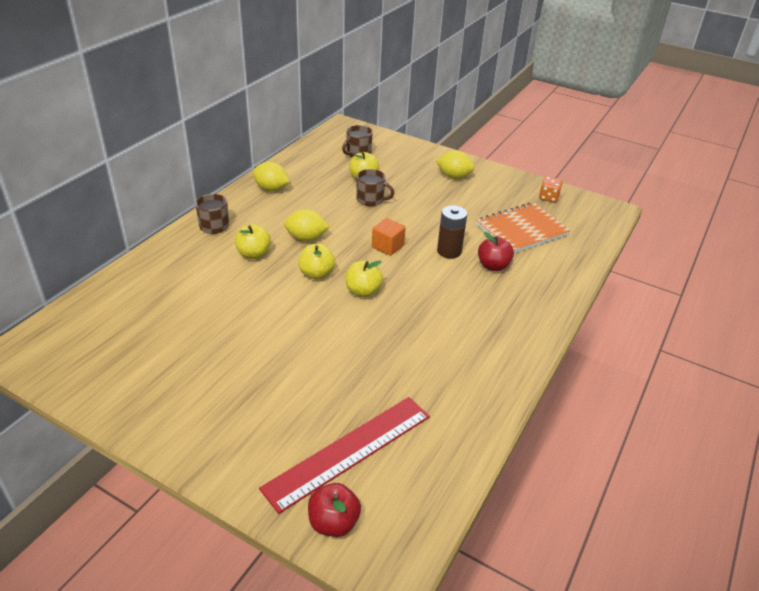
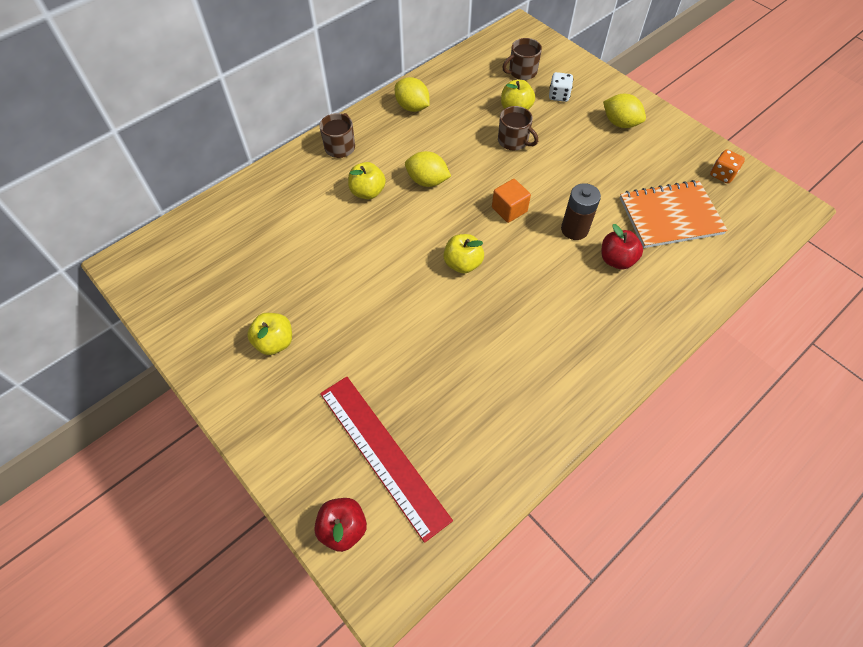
camera: 20 degrees right, 20 degrees up
(316, 274) = (422, 231): yellow apple -> yellow apple (274, 342)
(349, 451) = (383, 454): red ruler -> red ruler turned 75 degrees clockwise
(396, 165) = (559, 95): none -> white dice

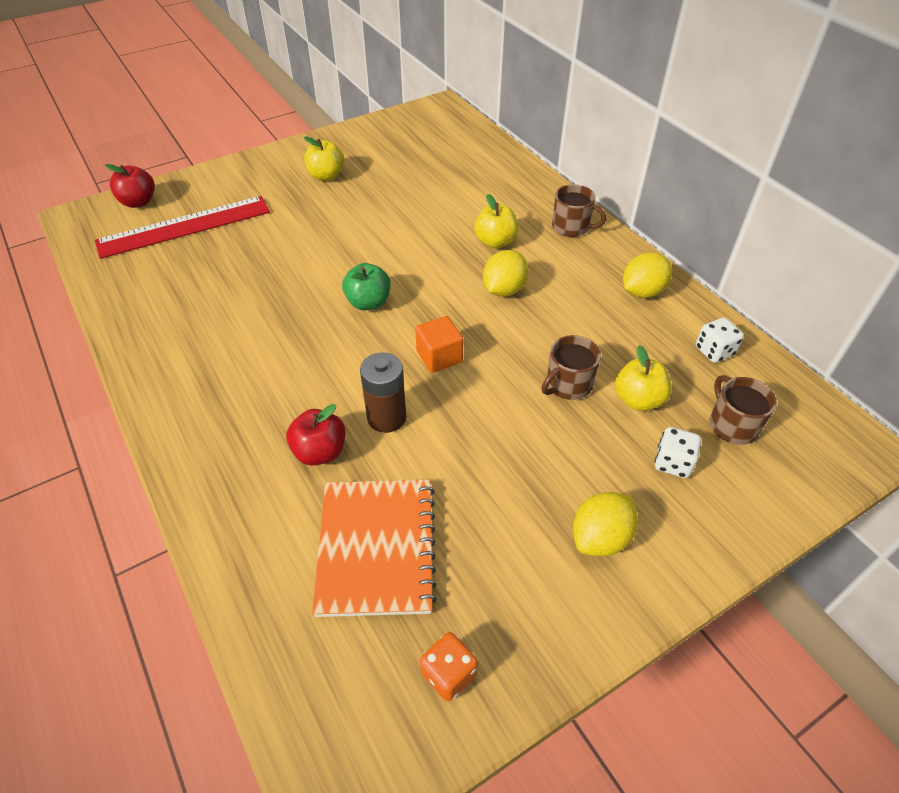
camera: 100 degrees right, 10 degrees down
(462, 263) = (368, 302): yellow apple -> green apple
(463, 76) = (714, 351): none -> white dice

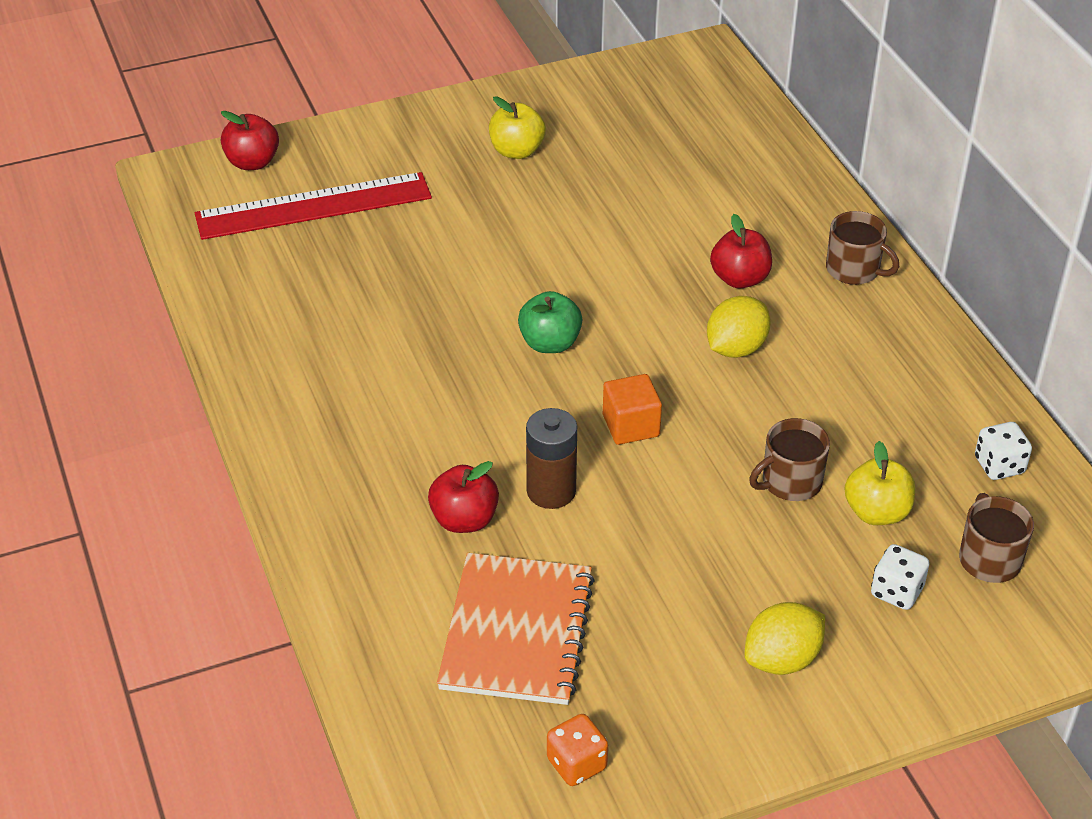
camera: 10 degrees right, 5 degrees down
(495, 242) = (739, 279): yellow apple -> red apple
(642, 292) = (927, 374): yellow lemon -> none

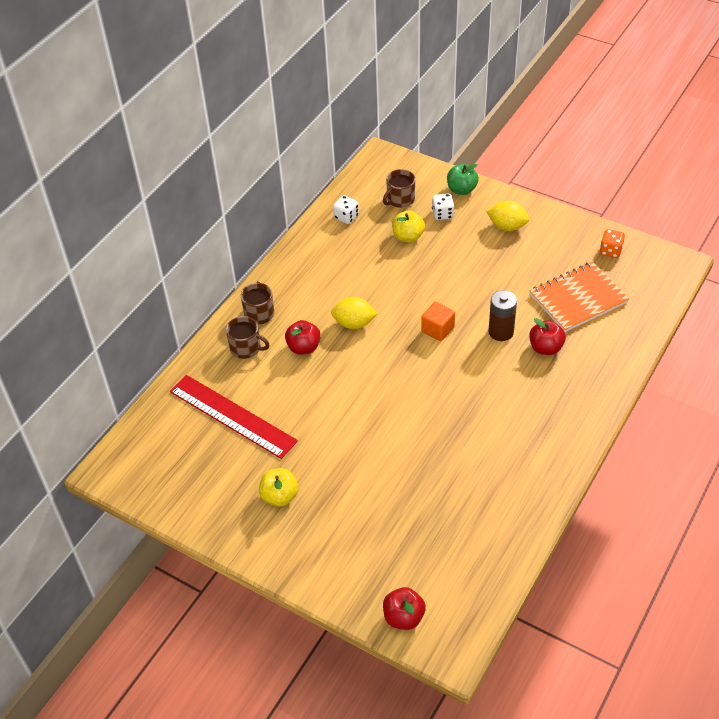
camera: 125 degrees left, 5 degrees up
(314, 206) = (412, 555): red ruler -> red ruler (232, 416)
(550, 343) = (415, 387): green apple -> green apple (461, 190)
(790, 482) = (417, 267): brown mug -> brown mug (246, 348)

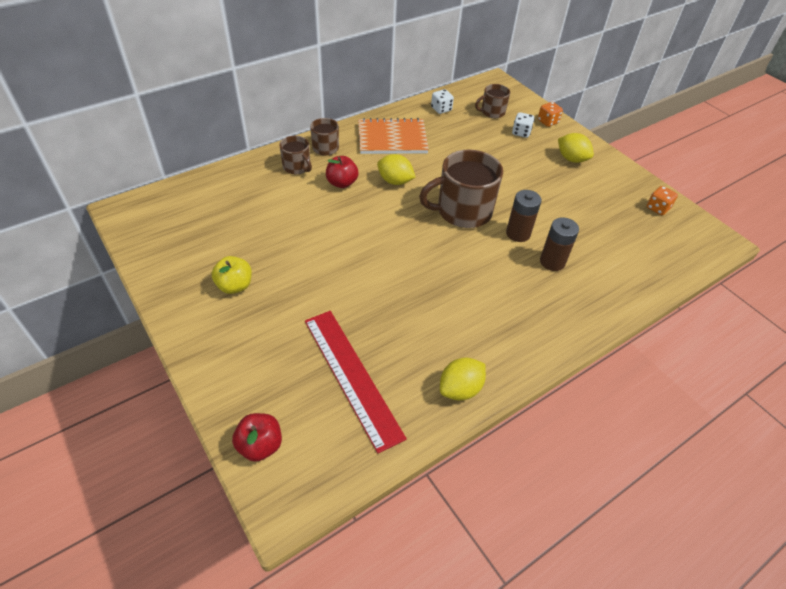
camera: 20 degrees right, 0 degrees up
(232, 416) = (247, 209): red ruler -> red ruler (352, 376)
(408, 237) = (482, 138): yellow apple -> none
(437, 329) = (462, 211): orange cube -> brown mug
(461, 190) = (547, 122): green apple -> orange dice
(532, 499) = (460, 389): none -> yellow lemon
(545, 348) = (552, 262): red apple -> brown battery
(578, 298) = (606, 234): orange notebook -> orange notebook (392, 138)

